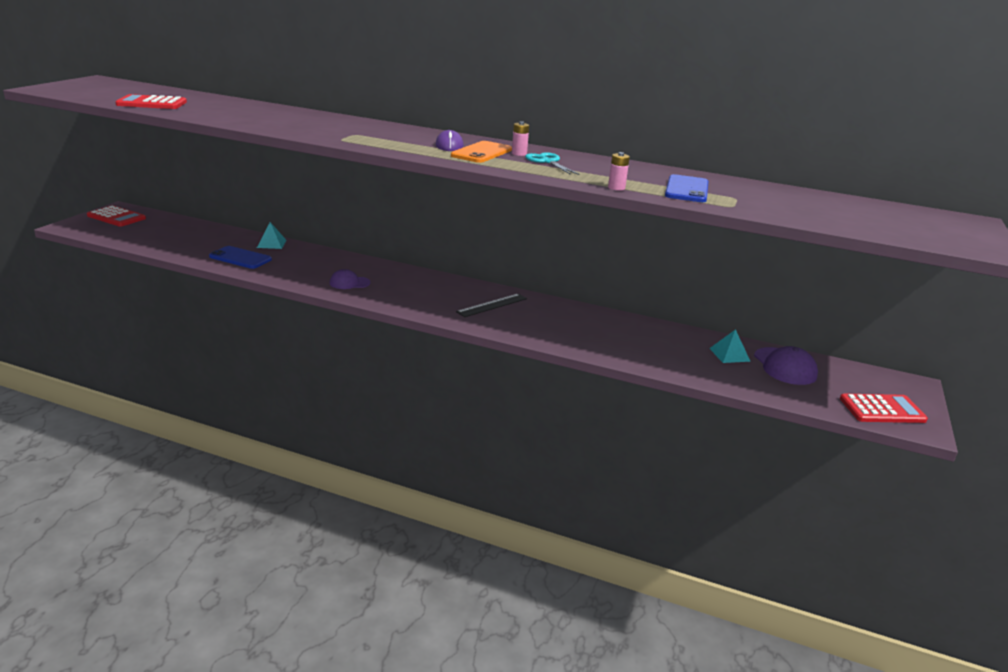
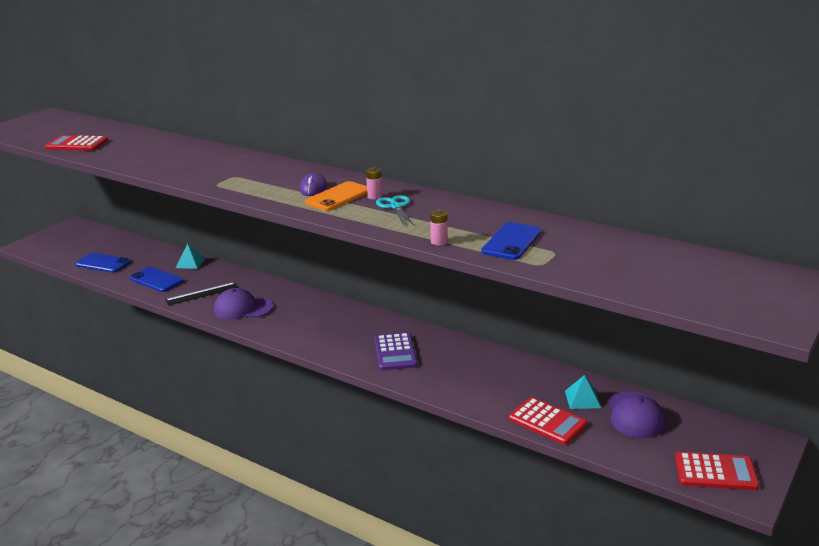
camera: 15 degrees right, 0 degrees up
(116, 217) = (67, 234): red calculator -> red calculator (547, 421)
(171, 243) = (103, 263): none -> blue phone
(349, 283) = (243, 308): purple cap -> purple cap, size x1.55
(492, 305) = (366, 335): black ruler -> black ruler (202, 294)
(529, 319) = (395, 352): none -> purple calculator

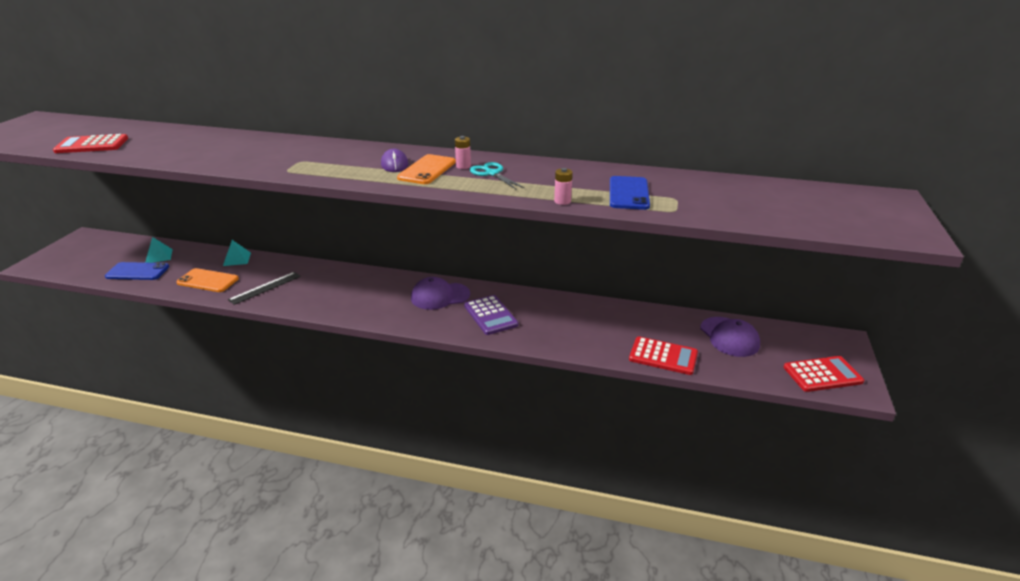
camera: 20 degrees left, 5 degrees up
(156, 280) = (208, 281): blue phone -> orange phone
(243, 308) = (316, 296): purple cap -> purple cap (440, 296)
(582, 399) = (678, 330): turquoise pyramid -> turquoise pyramid (159, 256)

